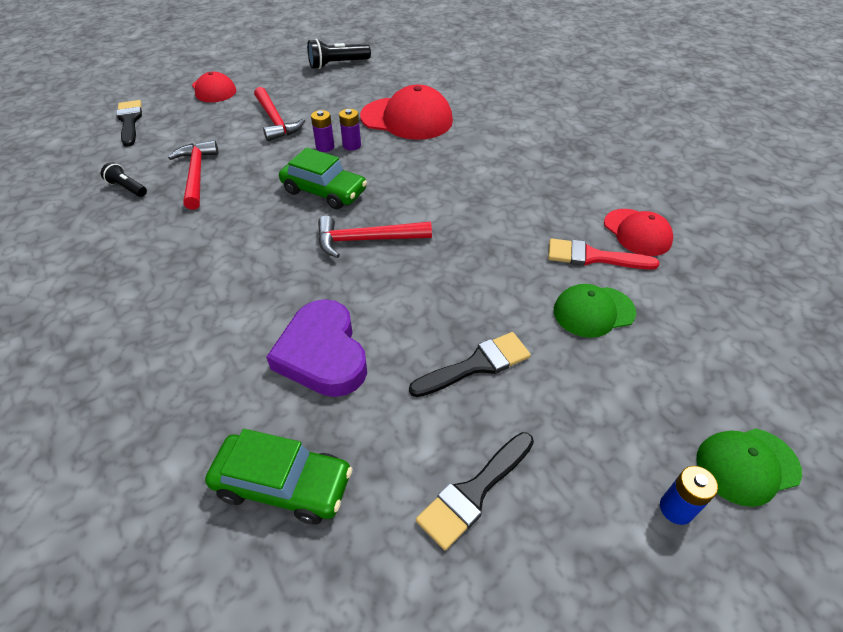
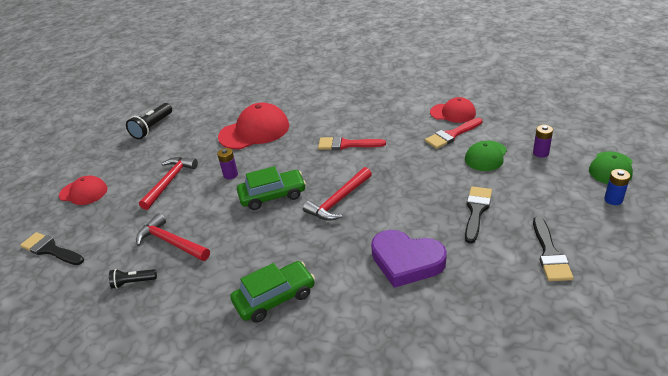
camera: 40 degrees left, 10 degrees down
(275, 121) = (169, 182): red hammer -> red hammer turned 90 degrees counterclockwise
(283, 484) = (480, 319): green car -> green car (275, 298)
(352, 145) = (246, 164): purple battery -> purple battery (540, 153)
(465, 188) = (346, 144): none -> red brush

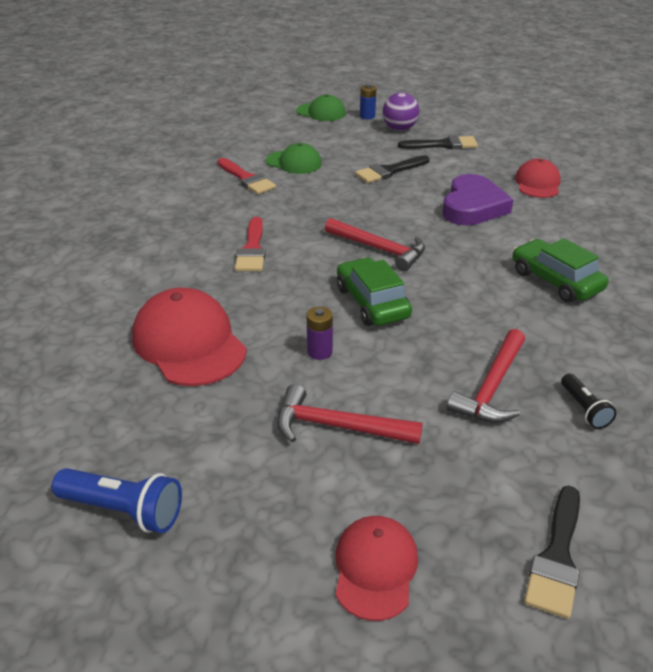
camera: 100 degrees left, 0 degrees up
(152, 128) = (124, 510): black flashlight -> blue flashlight
(453, 113) = (195, 177): red cap -> red cap (537, 183)
(476, 211) = (389, 171): black brush -> black brush turned 45 degrees counterclockwise
(540, 153) = (292, 137): purple battery -> none
(585, 222) = (399, 129): none -> purple ball

